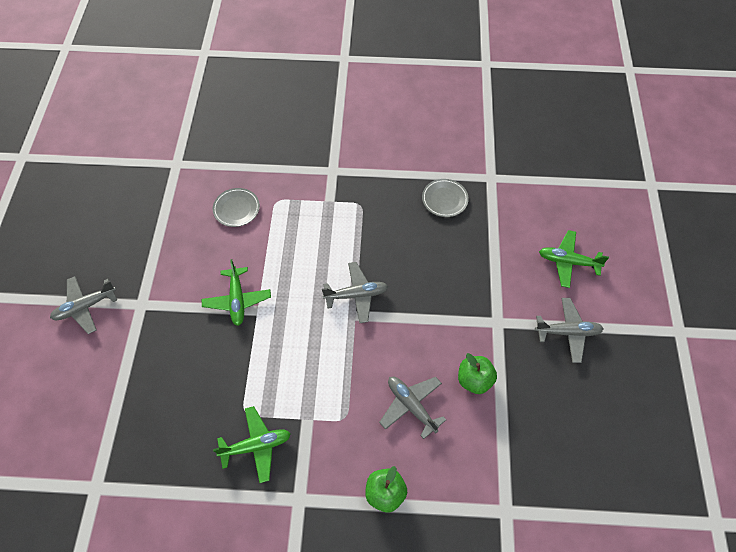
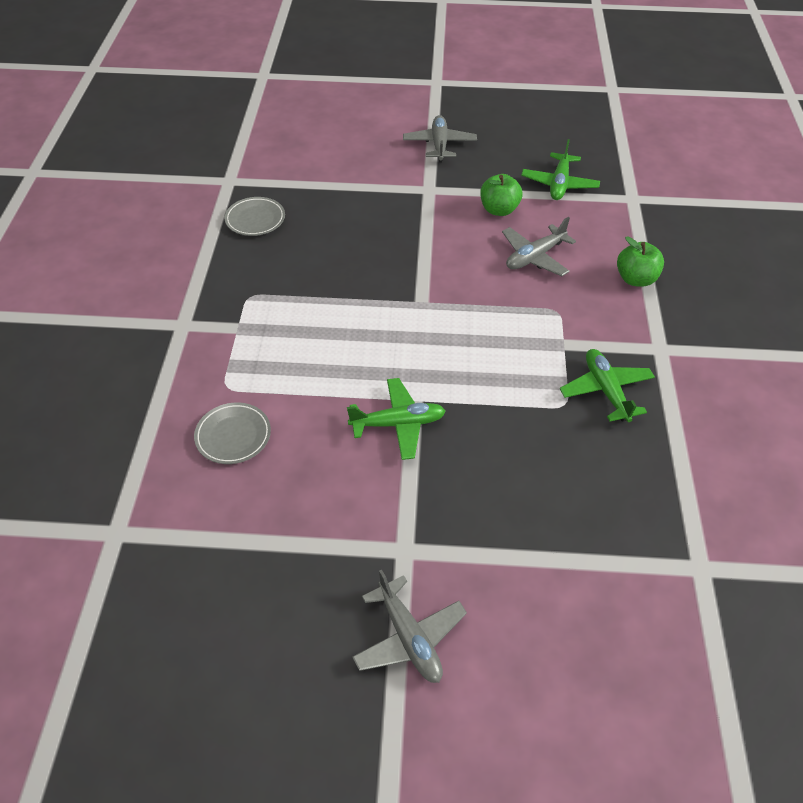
camera: 90 degrees left, 10 degrees down
(356, 295) = (392, 300): grey plane -> none
(568, 262) = (355, 136): green plane -> green plane (559, 184)

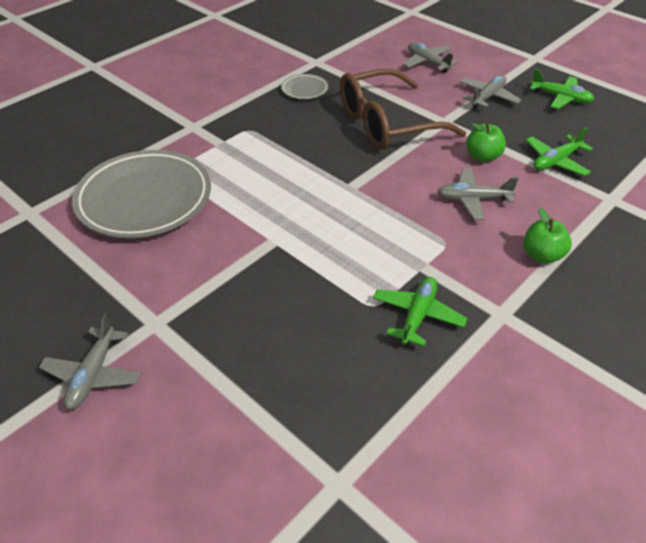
camera: 40 degrees right, 5 degrees down
(233, 436) = (144, 199): grey plate -> grey plate, size x2.31
(345, 131) = (427, 63): none -> grey plane
(381, 217) = (388, 123): none -> brown glasses
(398, 424) = (244, 249): green plane -> green plane (560, 98)

